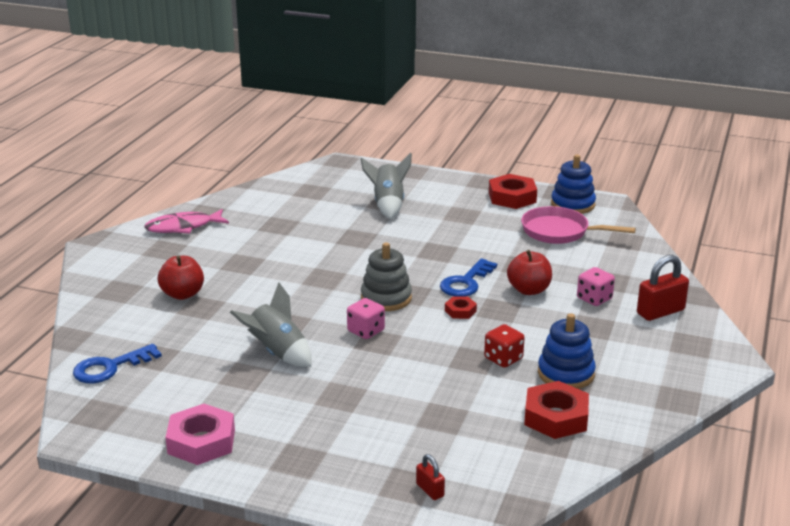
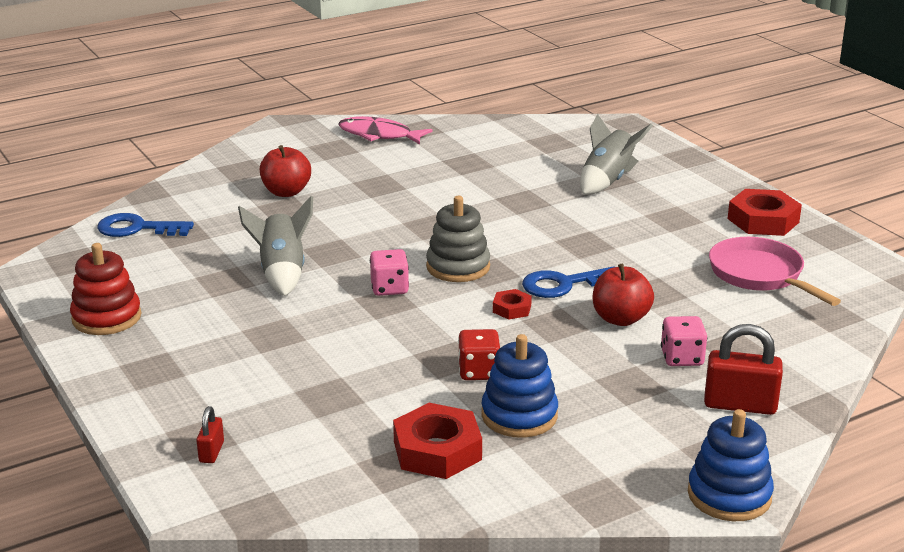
camera: 40 degrees right, 0 degrees up
(201, 441) = (106, 318): pink nut -> red stacking toy
(573, 204) = (827, 253): blue stacking toy -> blue stacking toy (729, 495)

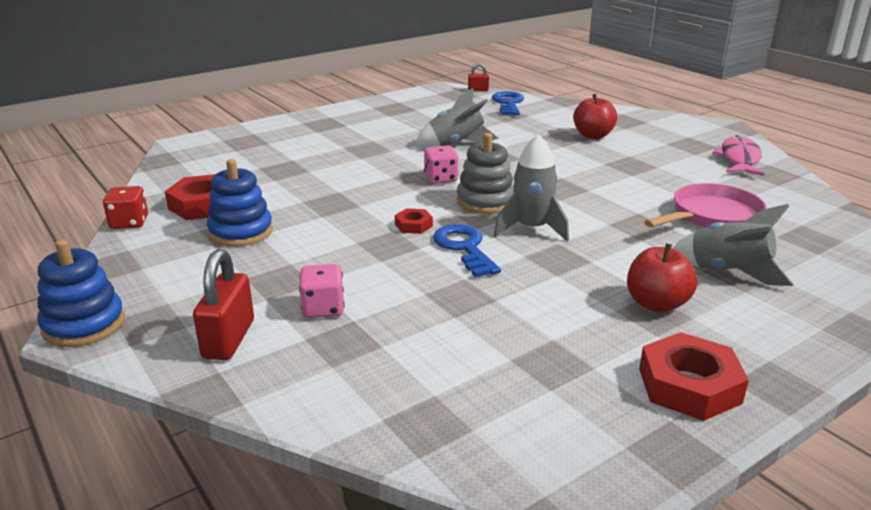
camera: 85 degrees right, 0 degrees up
(106, 318) = (386, 108): red stacking toy -> none
(211, 452) = (227, 145): red padlock -> red padlock (478, 90)
(479, 372) = (309, 215): red dice -> red dice (129, 223)
(525, 249) = (531, 229): none -> grey rocket
(620, 319) = (400, 276): red apple -> red apple (656, 304)
(760, 275) = (520, 371): pink pan -> pink pan (711, 216)

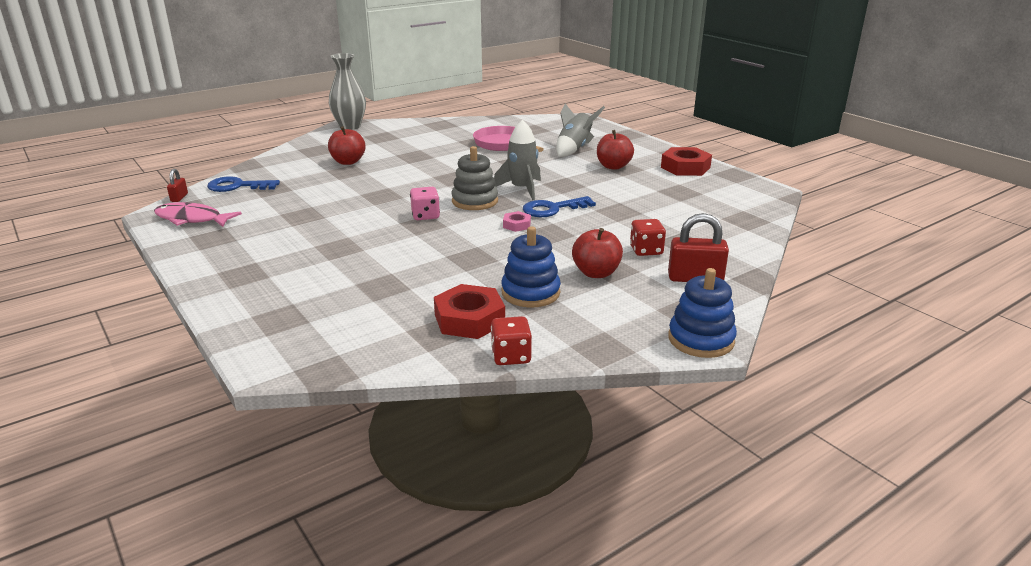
camera: 90 degrees left, 0 degrees up
(271, 269) = (596, 273): none -> red apple
(323, 308) = (646, 250): pink dice -> red dice
(413, 225) = (516, 225): red nut -> pink nut
(456, 144) = (345, 209): grey rocket -> none
(718, 128) = (350, 126): none -> grey vase
(739, 159) = (413, 128): pink fish -> pink fish (192, 219)

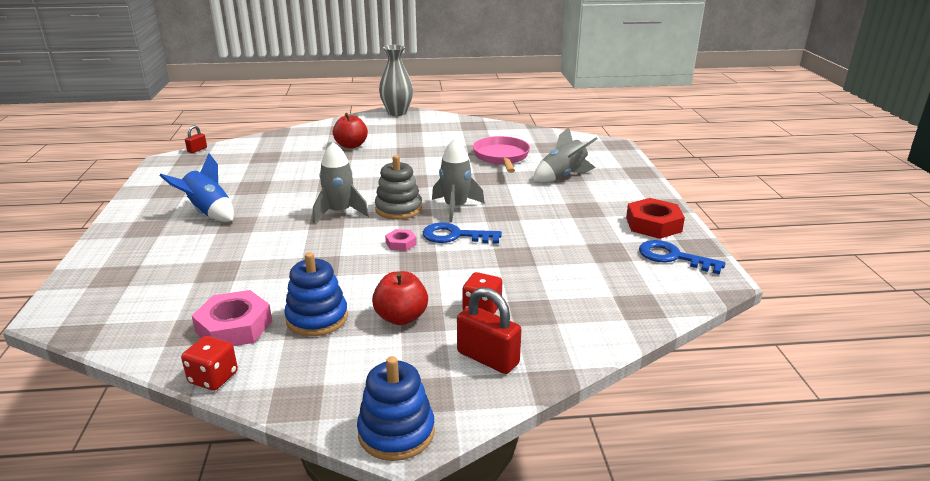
camera: 30 degrees right, 0 degrees up
(192, 219) = (180, 170): pink fish -> none
(237, 186) = (246, 149): blue key -> blue key (673, 257)
(292, 246) = (208, 213): none -> blue rocket
(425, 216) = (340, 212): pink dice -> grey rocket
(469, 319) = (234, 327): red nut -> pink nut
(613, 166) = (576, 205): red apple -> none

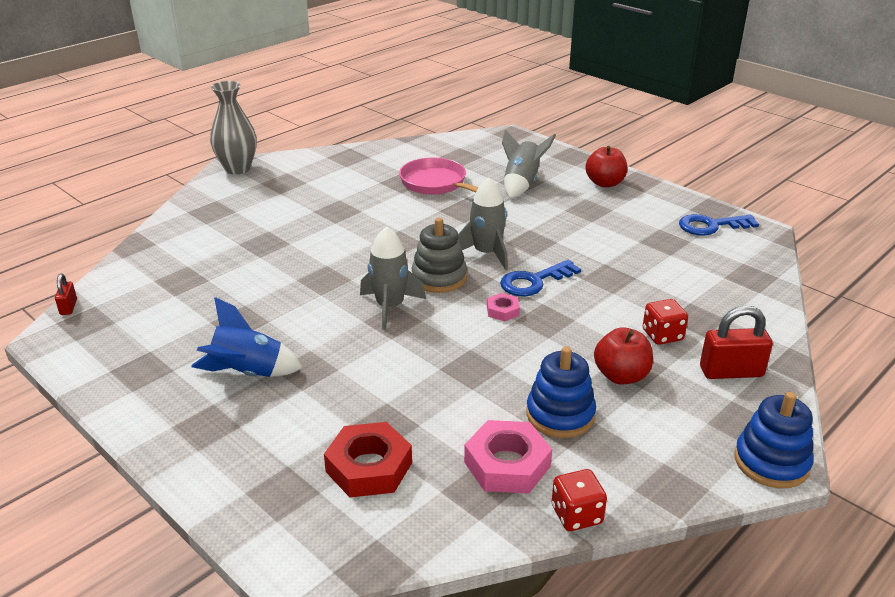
camera: 40 degrees left, 5 degrees up
(351, 145) = (259, 227): red apple -> red apple (605, 183)
(653, 224) = (657, 203): red nut -> red nut (369, 467)

